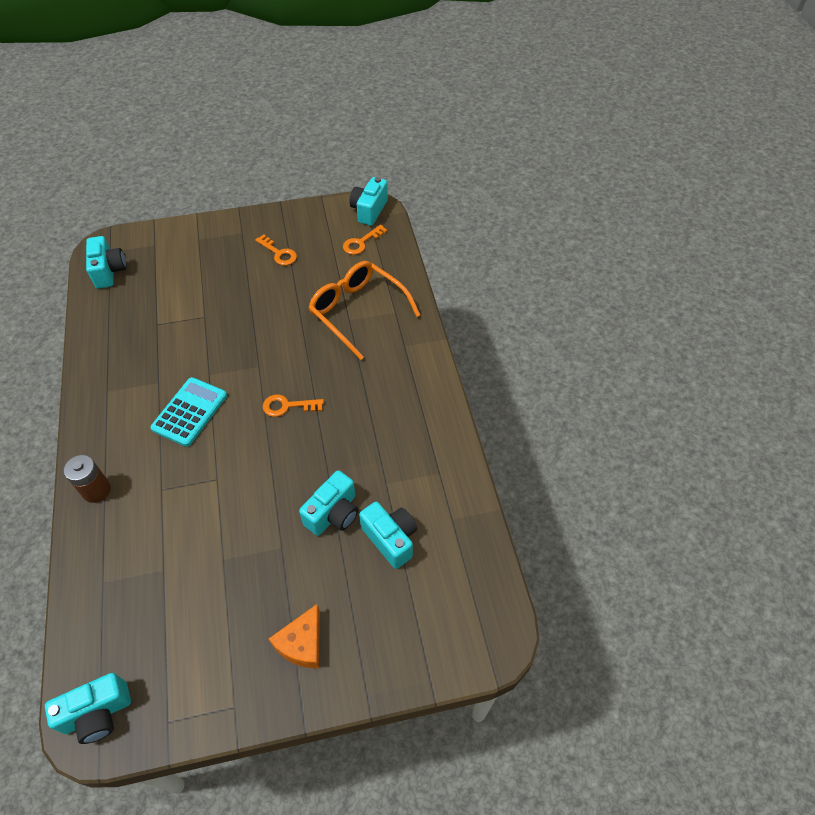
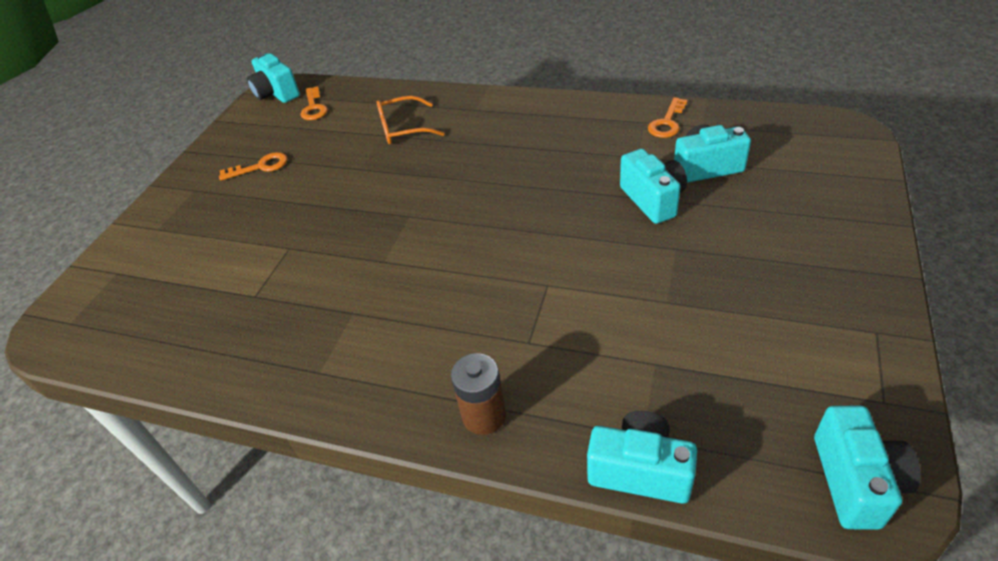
camera: 55 degrees left, 10 degrees down
(109, 271) = (106, 330): turquoise camera -> turquoise camera (640, 470)
(190, 412) = (427, 290): turquoise calculator -> none
(287, 406) = (486, 204): orange key -> orange key (667, 122)
(302, 643) = (808, 257): orange cheese -> none
(358, 311) = (403, 129): orange glasses -> orange glasses, size x0.62

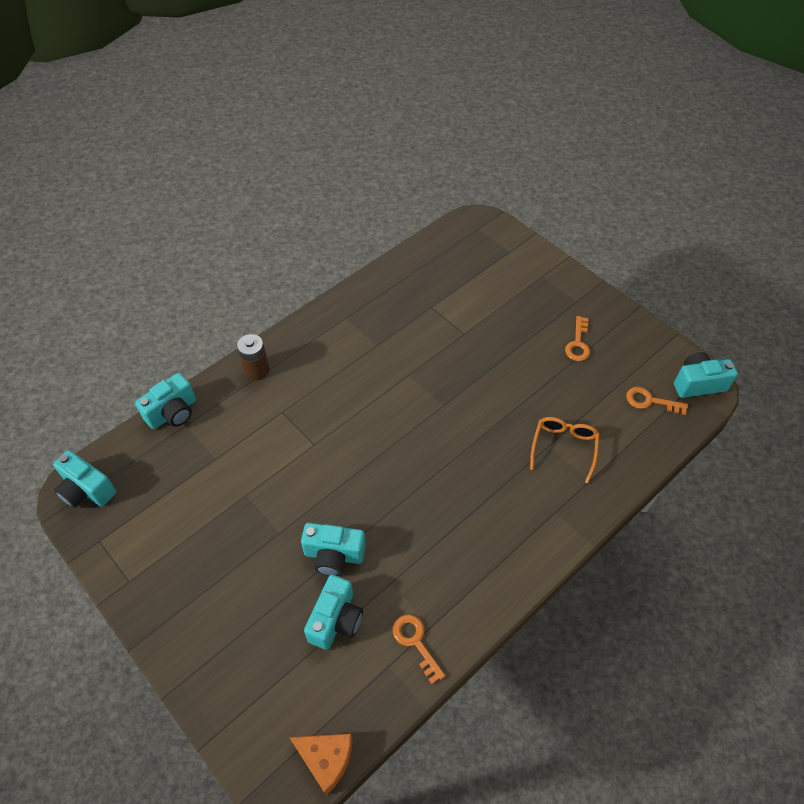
camera: 115 degrees right, 10 degrees up
(805, 120) = (326, 759): none -> orange cheese

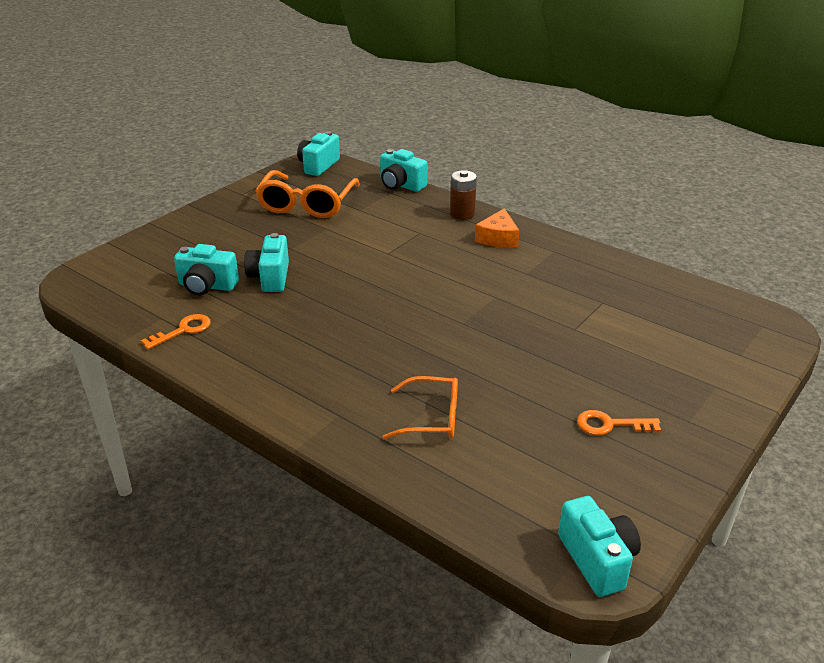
camera: 80 degrees right, 20 degrees down
(183, 510) = (307, 204): none -> orange glasses
(326, 759) = (86, 296): orange cheese -> orange cheese (498, 238)
(650, 401) = (538, 501): orange key -> none

